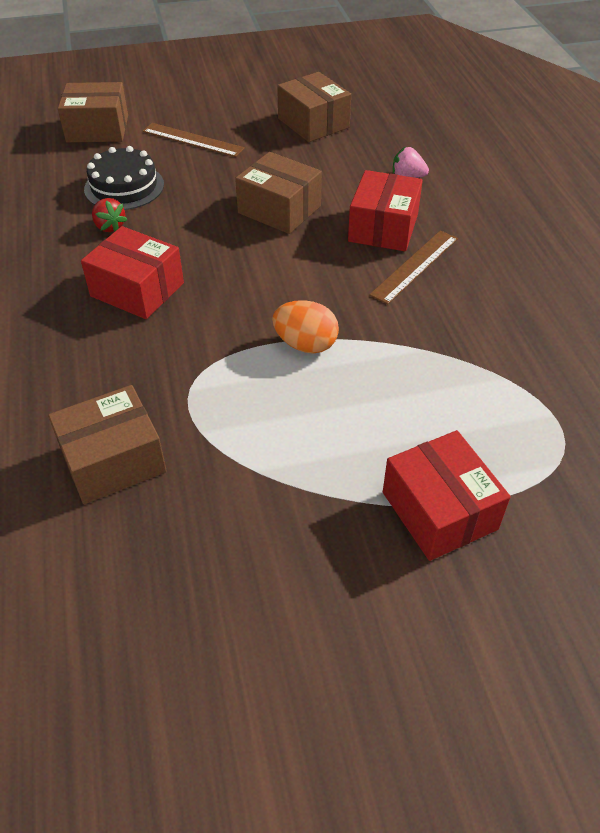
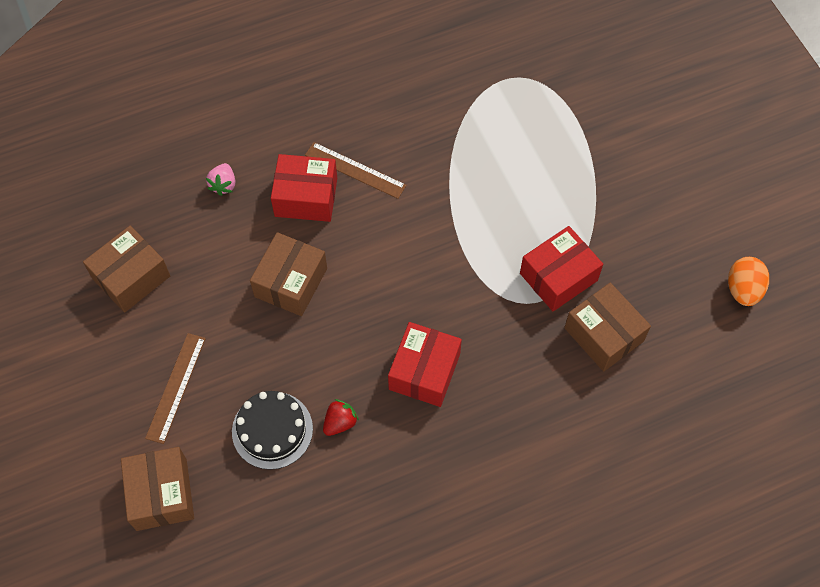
camera: 100 degrees left, 15 degrees up
(305, 344) = (463, 234): orange egg -> orange egg (743, 290)
(439, 510) = (590, 141): red box -> red box (558, 277)

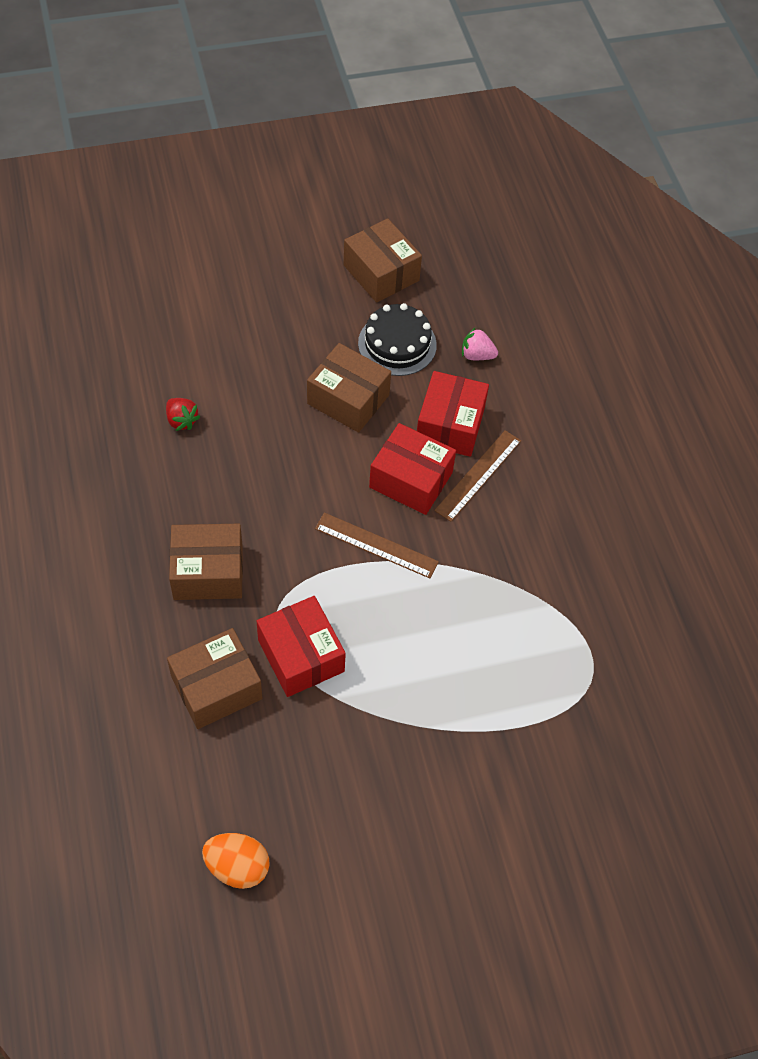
camera: 95 degrees right, 5 degrees down
(161, 494) = (151, 278): brown box -> brown box (208, 572)
(176, 387) = (254, 297): brown ruler -> brown ruler (376, 545)
(272, 430) = (190, 365): black cake -> black cake (397, 344)
(424, 371) = (217, 502): red box -> red box (411, 480)

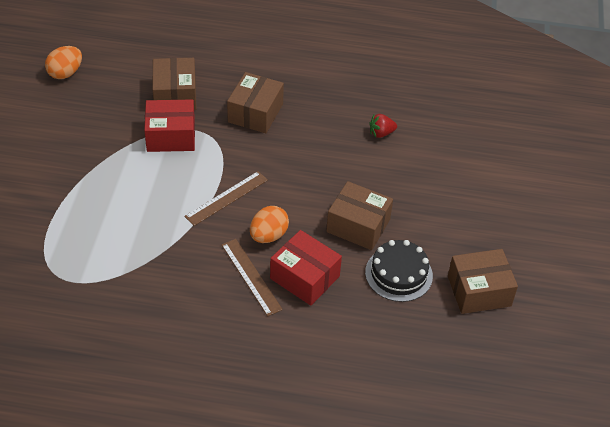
camera: 115 degrees right, 10 degrees down
(348, 399) = (358, 225): brown box -> brown box turned 60 degrees clockwise
(411, 480) = (268, 235): red box -> orange egg
(477, 355) = (365, 322): pink strawberry -> none

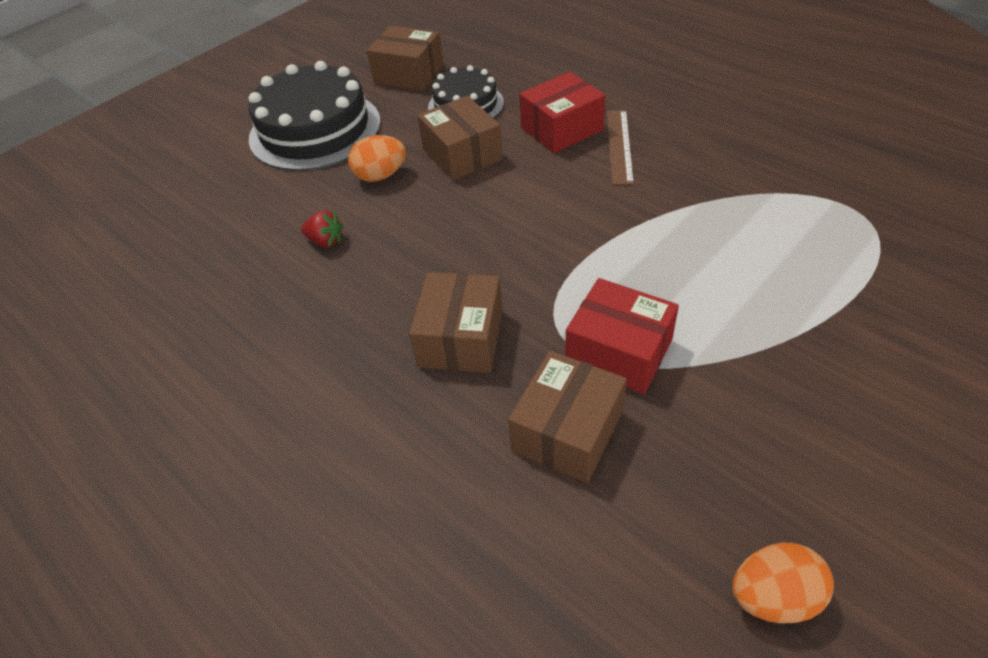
camera: 140 degrees left, 0 degrees up
(226, 198) = (592, 232): brown ruler -> none
(255, 113) = (461, 338): brown box -> brown box turned 45 degrees counterclockwise
(268, 235) = (570, 176): orange egg -> orange egg (380, 176)
(305, 277) = (561, 129): red box -> red box turned 75 degrees clockwise
(485, 206) = (315, 130): none -> black cake

